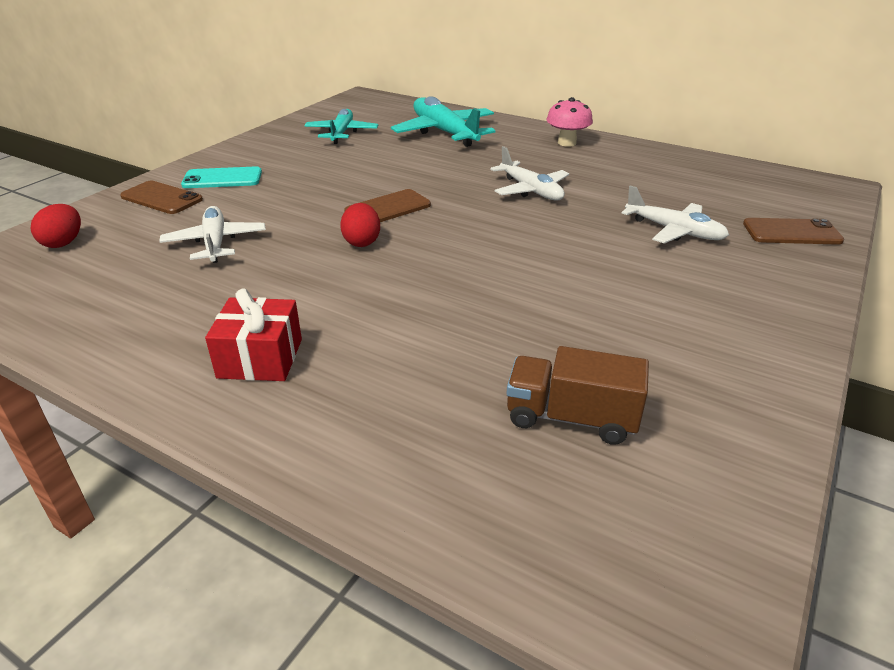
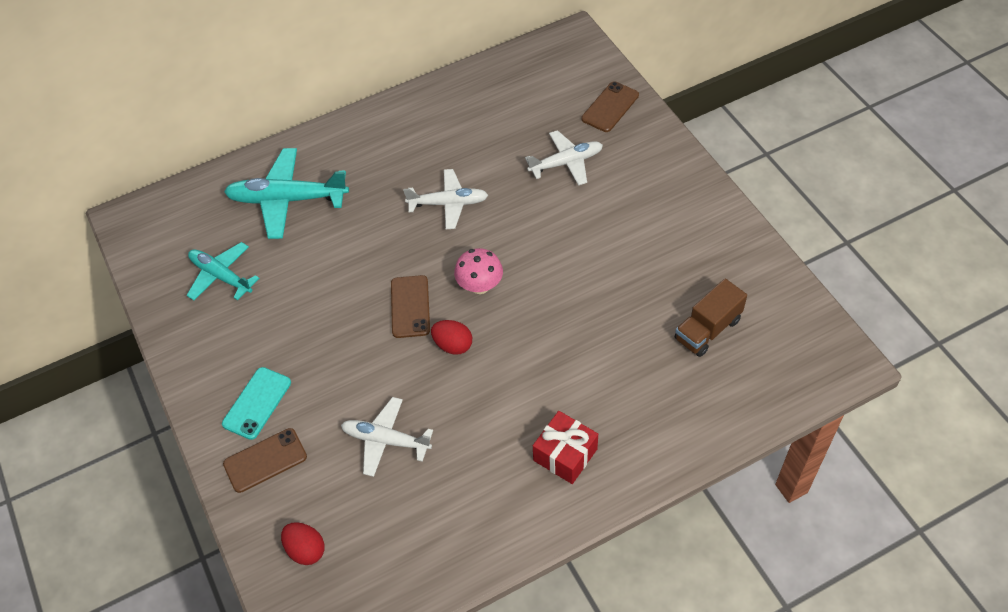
camera: 55 degrees left, 20 degrees up
(567, 143) = (381, 131): pink mushroom -> pink mushroom (480, 286)

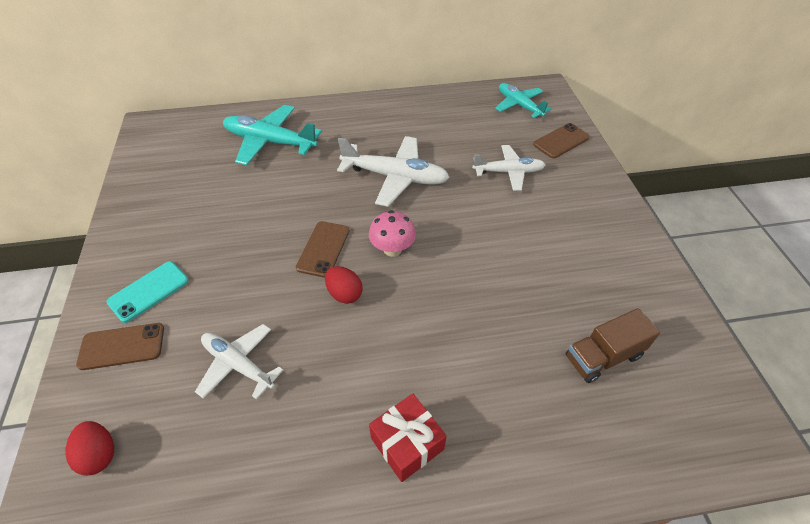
camera: 15 degrees right, 5 degrees down
(221, 276) = (187, 182): turquoise plane -> turquoise plane (519, 105)
(448, 203) = (395, 177): white plane -> white plane, size x1.52

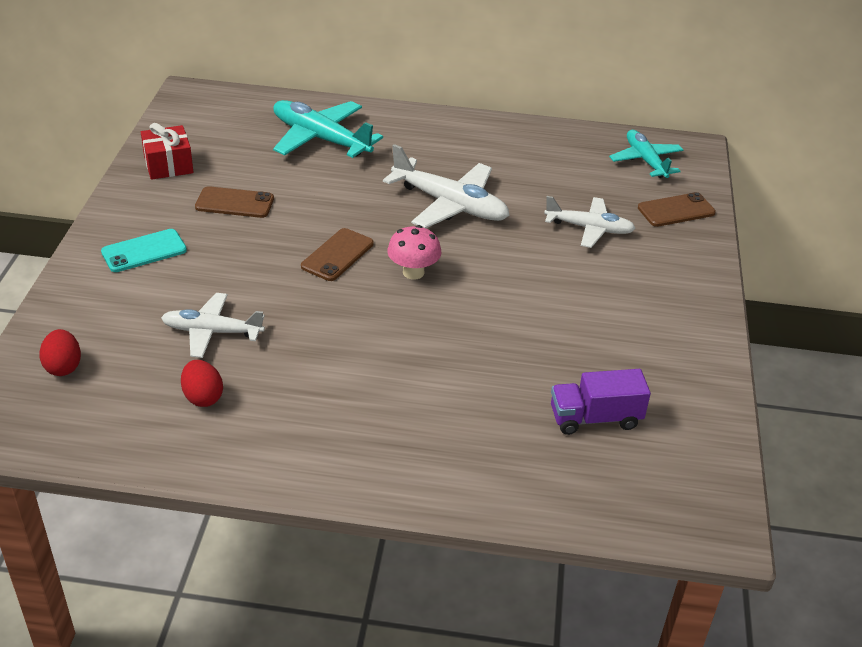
camera: 15 degrees right, 10 degrees down
(122, 346) = (105, 290): brown phone -> brown phone (234, 203)
(238, 364) = (212, 332): white plane -> white plane turned 45 degrees counterclockwise
(344, 294) = (343, 300): red egg -> red egg (203, 397)
(407, 443) = (351, 432): red gift -> red gift (168, 165)
(603, 356) = (595, 418): brown truck -> purple truck

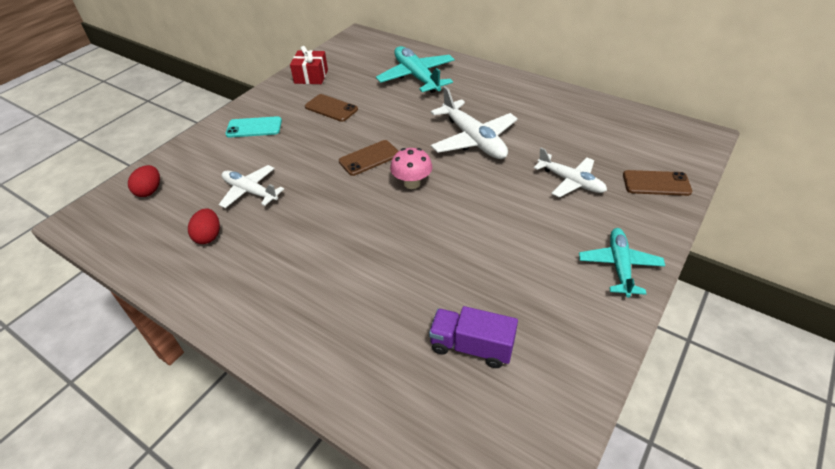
camera: 30 degrees right, 5 degrees up
(645, 161) = (653, 137): turquoise plane -> turquoise plane (619, 266)

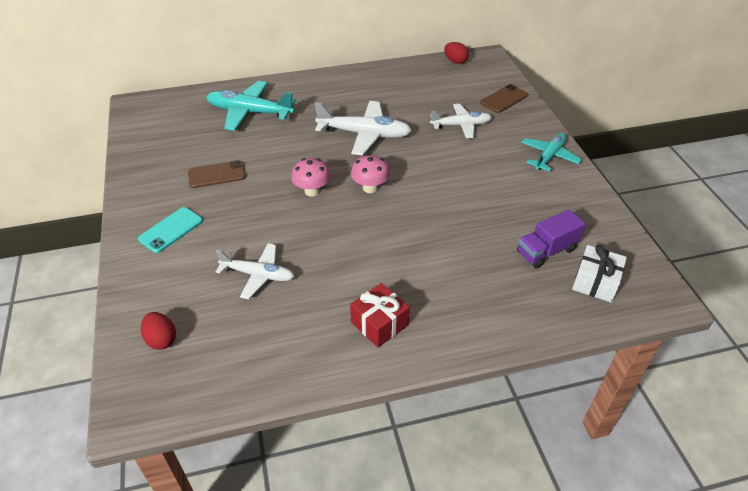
camera: 50 degrees left, 0 degrees up
(209, 236) = (281, 326): red egg -> red egg (455, 61)
(250, 191) = (258, 275): white plane -> white plane turned 150 degrees counterclockwise
(311, 76) = (151, 160): red gift -> red gift (379, 324)
(369, 158) = (312, 191): brown phone -> pink mushroom
(470, 416) = (595, 282): none -> white gift
(619, 266) = (549, 156): turquoise plane -> turquoise plane turned 75 degrees clockwise

